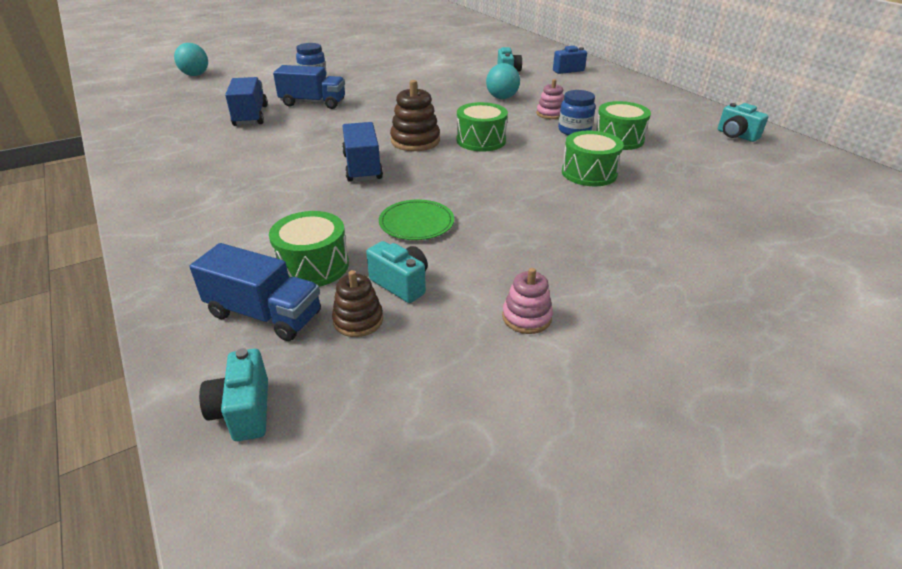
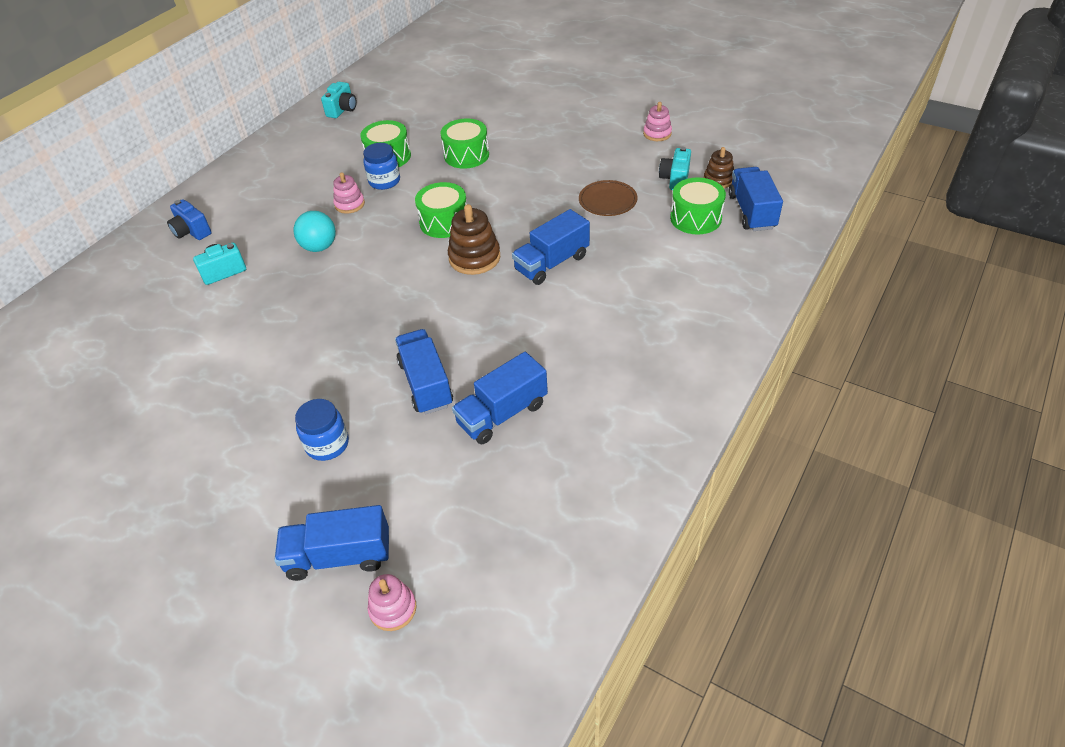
camera: 115 degrees left, 10 degrees up
(195, 75) = (393, 609): turquoise ball -> pink stacking toy
(242, 70) = (339, 556): none -> blue truck
(243, 411) = (806, 182): turquoise camera -> none
(416, 223) = (607, 200): green plate -> brown plate

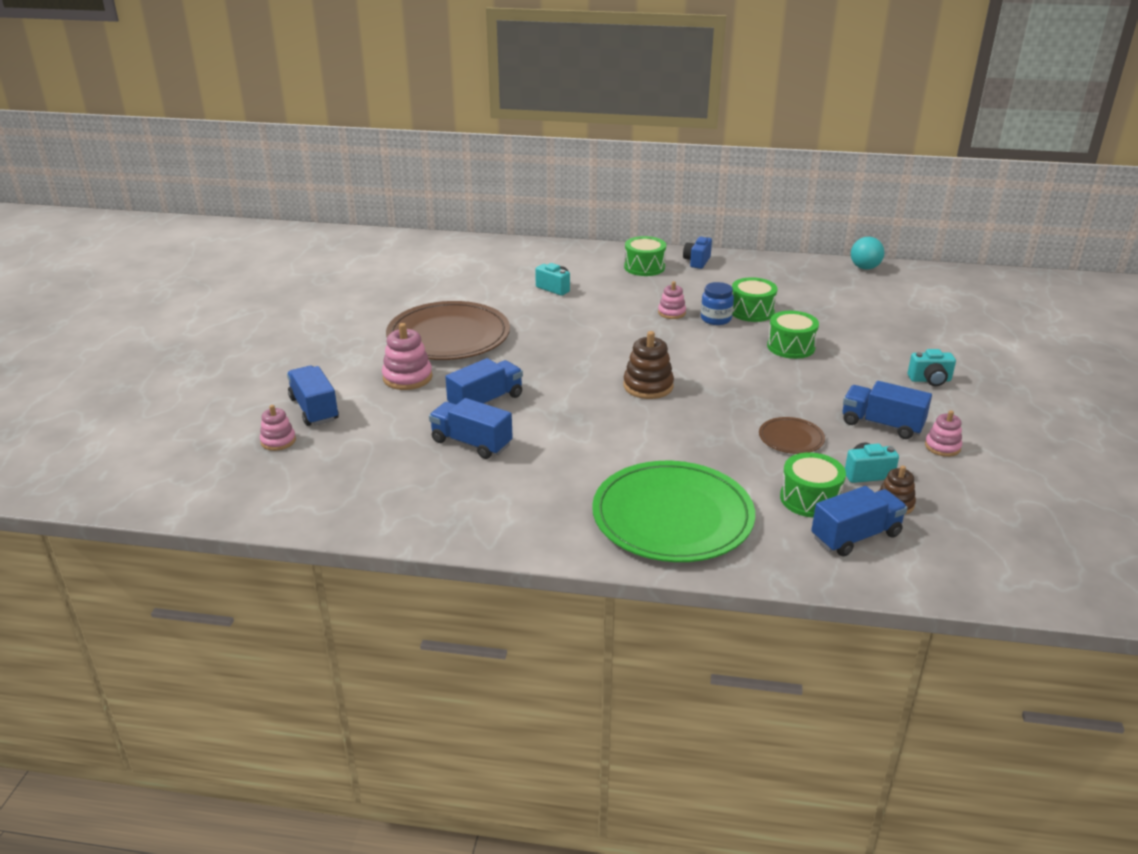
camera: 65 degrees right, 15 degrees down
(192, 232) = (589, 264): blue camera -> blue camera (697, 261)
(258, 386) = (448, 336): none -> brown plate
(319, 247) = (609, 315): turquoise ball -> turquoise ball (864, 268)
(327, 444) = (407, 377): blue jar -> pink stacking toy
(342, 110) = (798, 273): turquoise camera -> turquoise camera (930, 380)
(444, 222) = (684, 360): green drum -> green drum (644, 267)
(551, 263) = (670, 426): blue truck -> blue truck (882, 424)
(689, 301) = (672, 516): none -> green plate

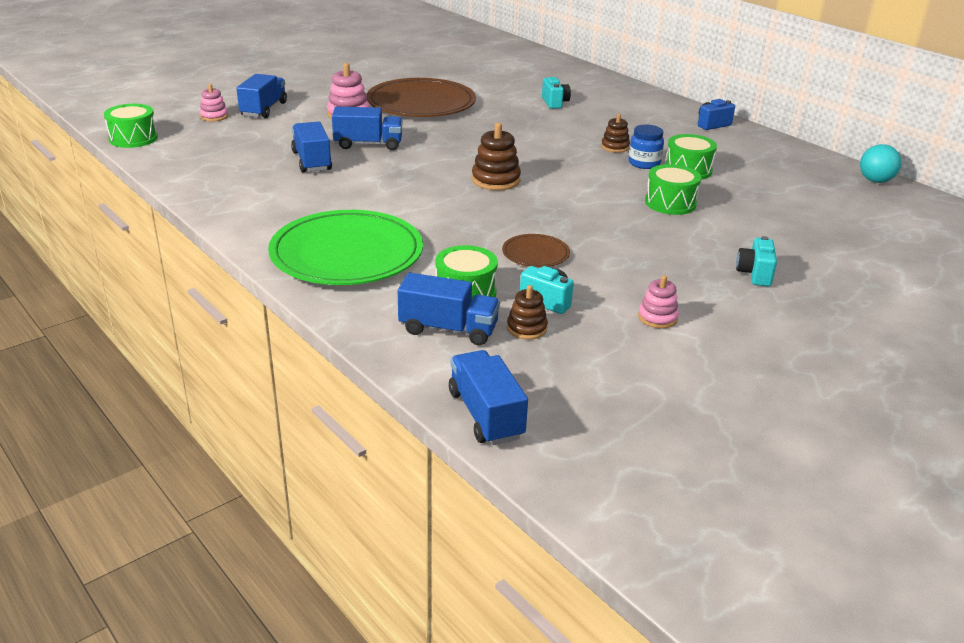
camera: 40 degrees right, 0 degrees up
(644, 267) = (656, 114): green drum -> green drum (133, 138)
(671, 313) = (615, 147): pink stacking toy -> brown stacking toy
(882, 424) = (635, 280): blue truck -> blue truck (486, 414)
(930, 380) = (754, 274): turquoise camera -> turquoise camera turned 60 degrees clockwise

